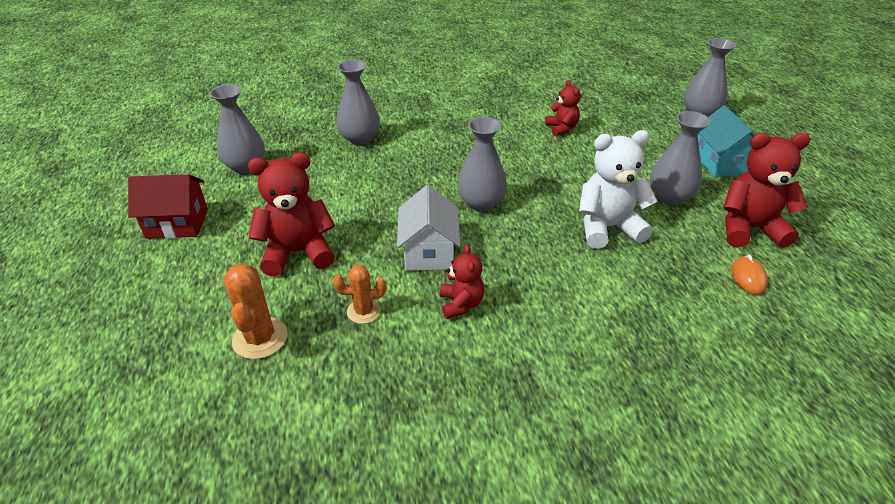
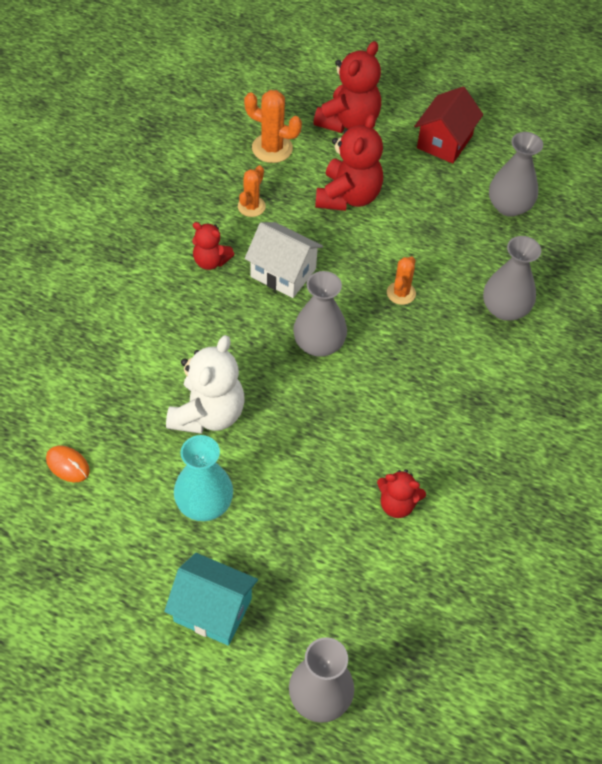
camera: 120 degrees right, 15 degrees up
(389, 184) = (401, 293): none -> orange cactus
(670, 196) = (204, 503): grey vase -> turquoise vase
(749, 229) = (110, 527): red teddy bear -> red teddy bear (348, 122)

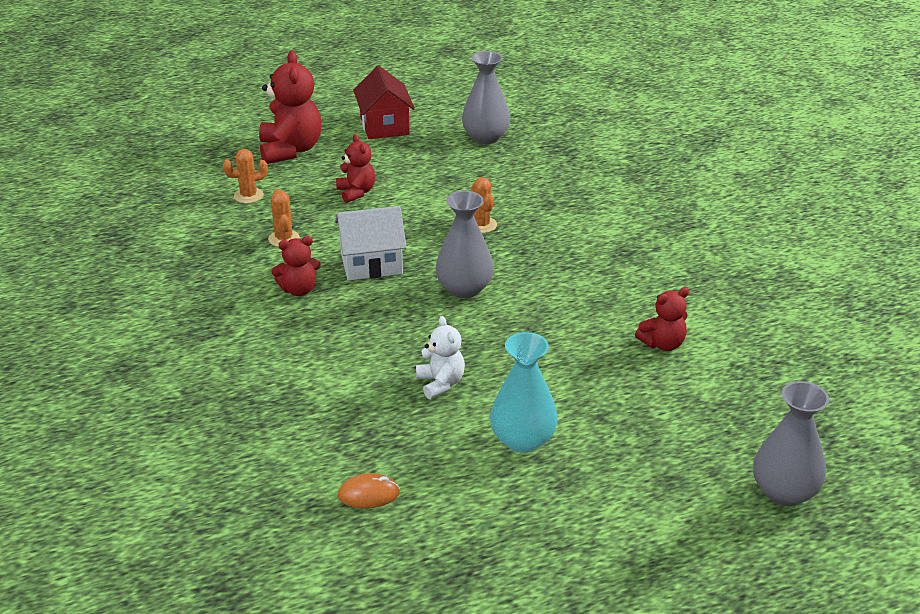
camera: 40 degrees left, 20 degrees down
(208, 414) = (440, 383): white teddy bear -> white teddy bear, size x0.57
(212, 610) = (630, 500): turquoise house -> none
(272, 148) = (248, 196): orange cactus -> orange cactus, size x0.66
(348, 196) = (356, 192): red teddy bear -> red teddy bear, size x0.57
(505, 309) = (568, 193): grey vase -> none

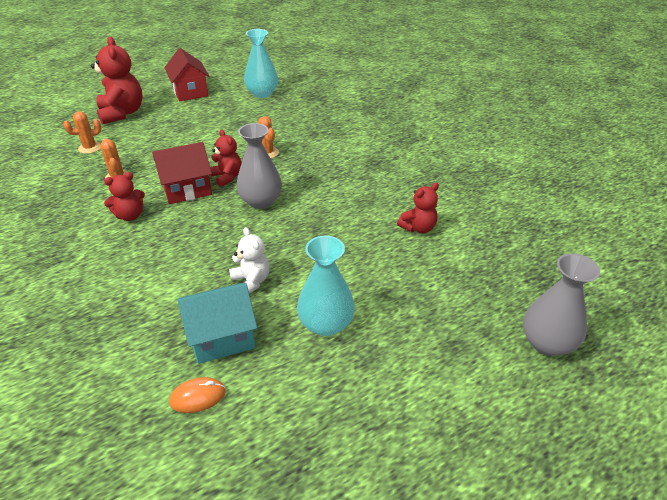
camera: 10 degrees left, 5 degrees up
(356, 192) = (172, 138): red teddy bear -> red teddy bear (227, 177)
(371, 263) = (187, 189): white house -> red house
(400, 439) = (222, 337): none -> turquoise house
(485, 137) = (262, 93): grey vase -> turquoise vase

